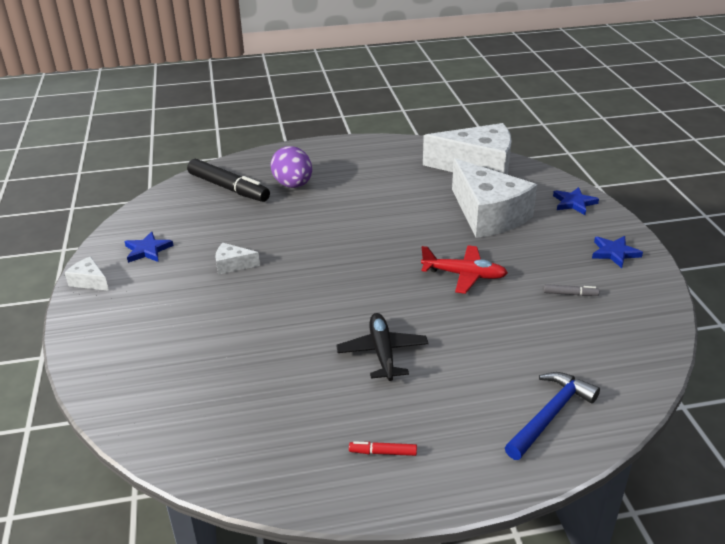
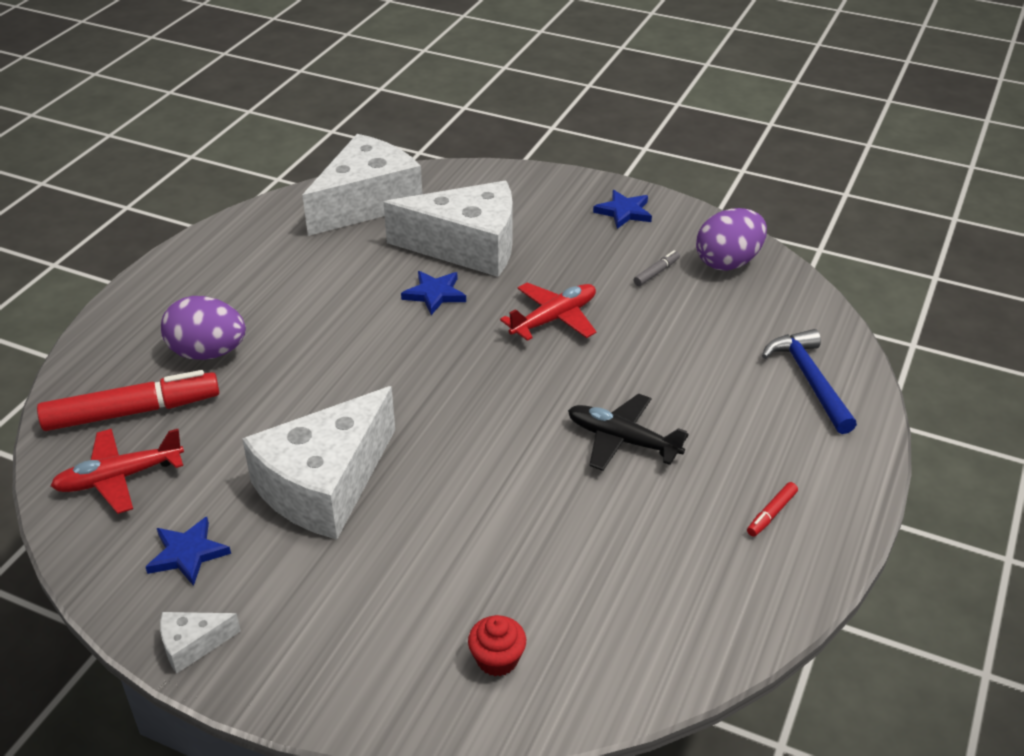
camera: 55 degrees left, 5 degrees up
(151, 385) = (497, 659): none -> red cupcake
(181, 207) = (119, 478): none -> red plane
(228, 188) = (132, 412): black marker -> red marker
(233, 265) = (325, 485): white cheese -> white cheese, size x2.42
(574, 203) = (516, 185): blue star -> blue star (435, 294)
(630, 320) = (728, 262): none -> purple egg

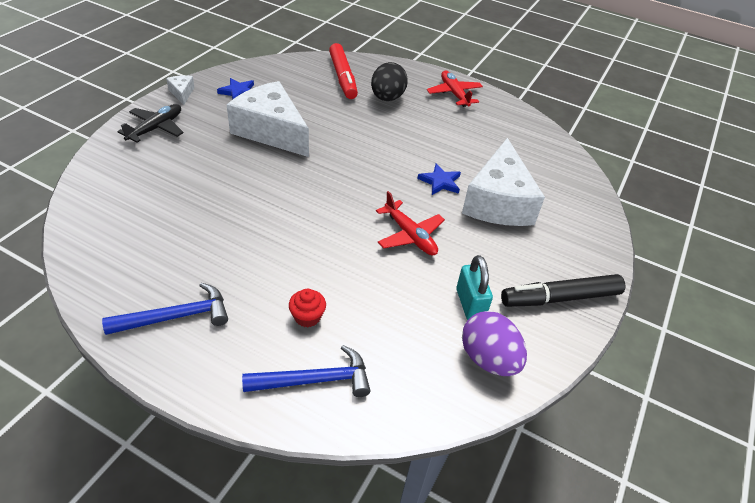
camera: 90 degrees right, 5 degrees up
(119, 478) = (295, 75): red plane -> red plane (454, 94)
(208, 353) = (387, 98): purple egg -> black egg
(367, 203) = (547, 159): white cheese -> none
(497, 659) = (123, 178): red cupcake -> red cupcake (307, 317)
(622, 440) = (273, 251): black plane -> black plane (156, 128)
(624, 212) = (560, 298): blue star -> black marker
(656, 272) = (470, 304): grey marker -> turquoise padlock
(771, 514) = (176, 317): red marker -> blue hammer

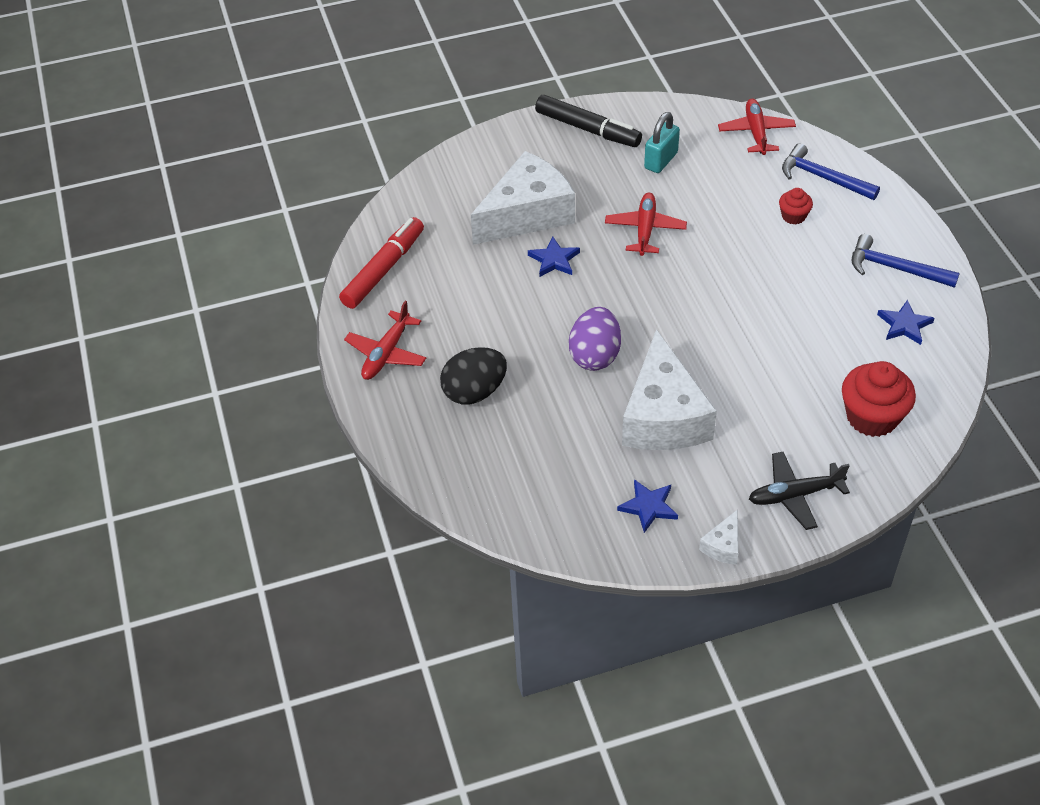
camera: 130 degrees left, 5 degrees up
(129, 189) = (872, 417): none -> red cupcake
(139, 268) = (904, 325): none -> blue star
(343, 77) = (487, 459): red marker -> red marker (383, 270)
(427, 396) = (756, 132): none -> red plane
(488, 359) = (691, 127): purple egg -> purple egg (595, 355)

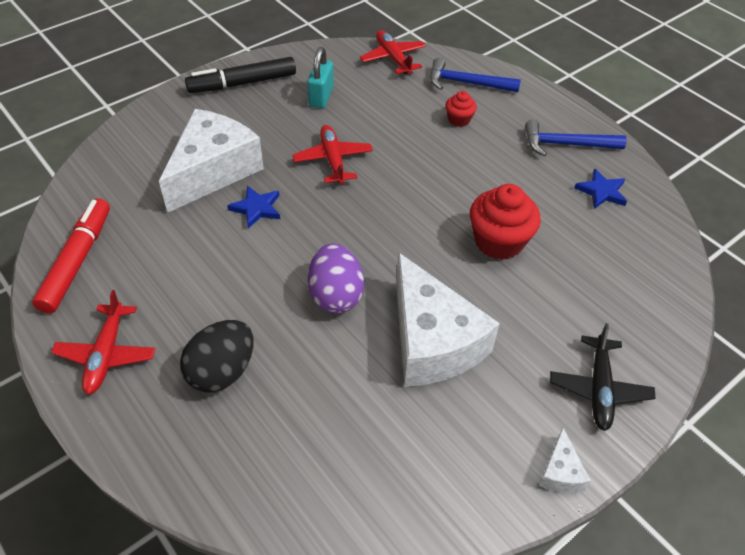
camera: 25 degrees left, 0 degrees up
(587, 129) = (243, 83): black marker -> black marker turned 150 degrees clockwise
(648, 507) = (463, 450): blue star -> none
(794, 495) = (599, 389): black plane -> black plane turned 45 degrees counterclockwise
(872, 417) = (623, 285): red cupcake -> red cupcake (499, 241)

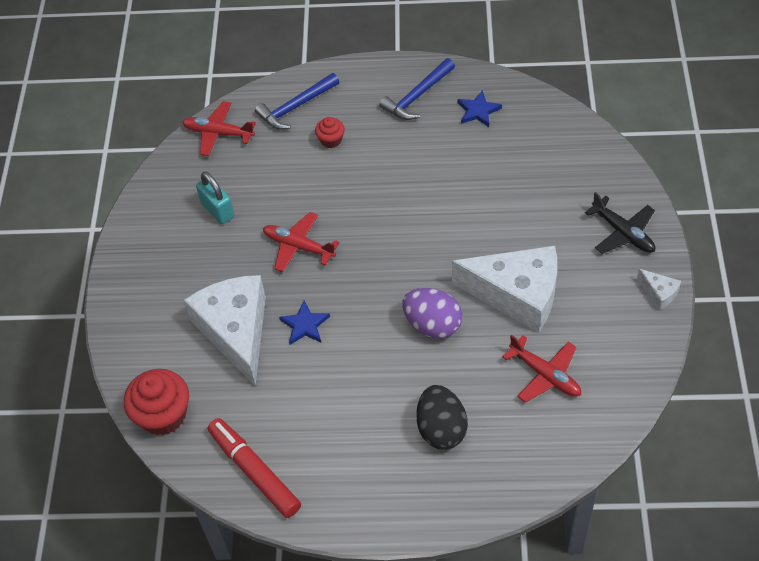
camera: 45 degrees left, 5 degrees up
(106, 354) = (367, 493): red plane -> red plane (545, 375)
(243, 83) = (146, 254): black marker -> none
(499, 241) = (469, 200): red cupcake -> red cupcake (163, 415)

